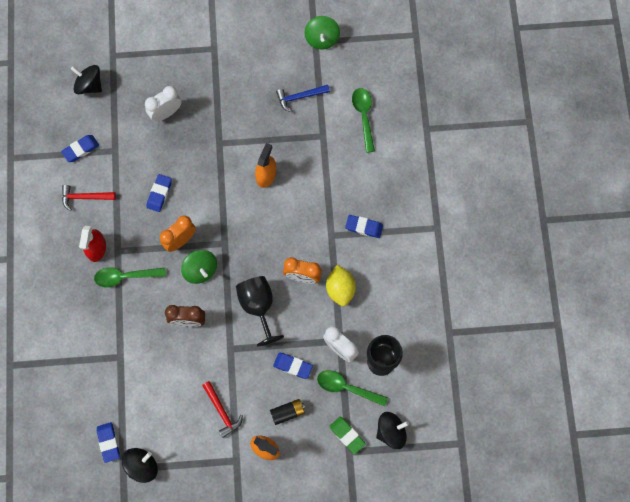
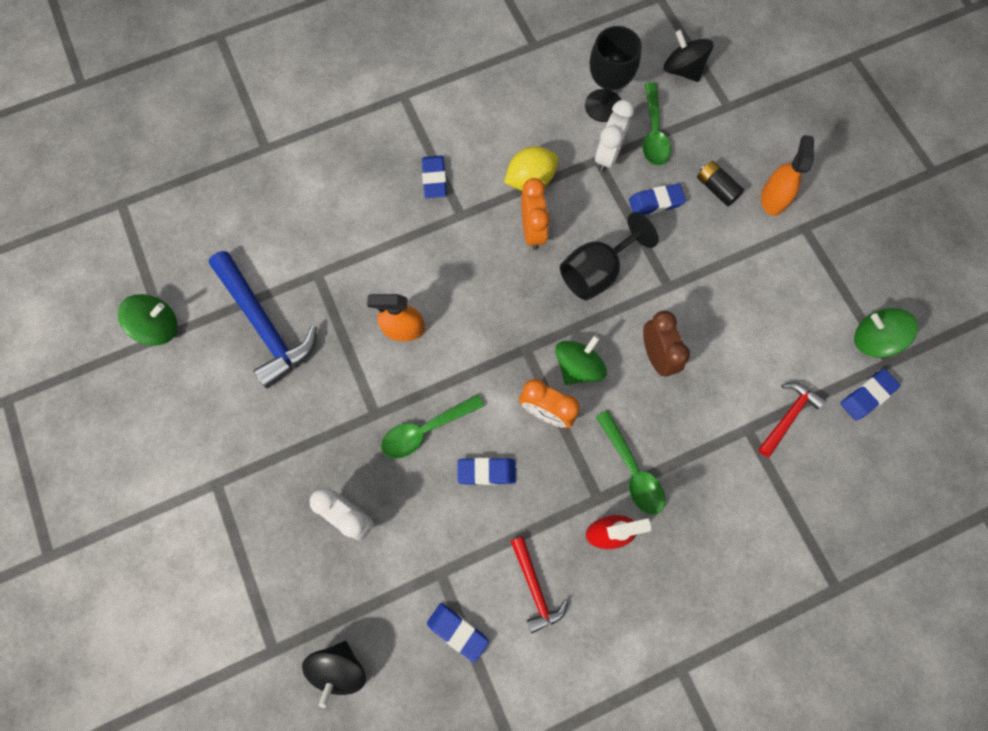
camera: 110 degrees left, 0 degrees up
(142, 466) = (872, 339): black spinning top -> green spinning top
(222, 411) = (754, 266): red hammer -> red hammer (788, 416)
(293, 366) = (655, 202): blue eraser -> blue eraser turned 75 degrees clockwise
(299, 97) = (265, 325): blue hammer -> blue hammer, size x1.80
(347, 435) = (710, 114): green eraser -> none
(363, 116) = (270, 230): green spoon -> green spoon (425, 430)

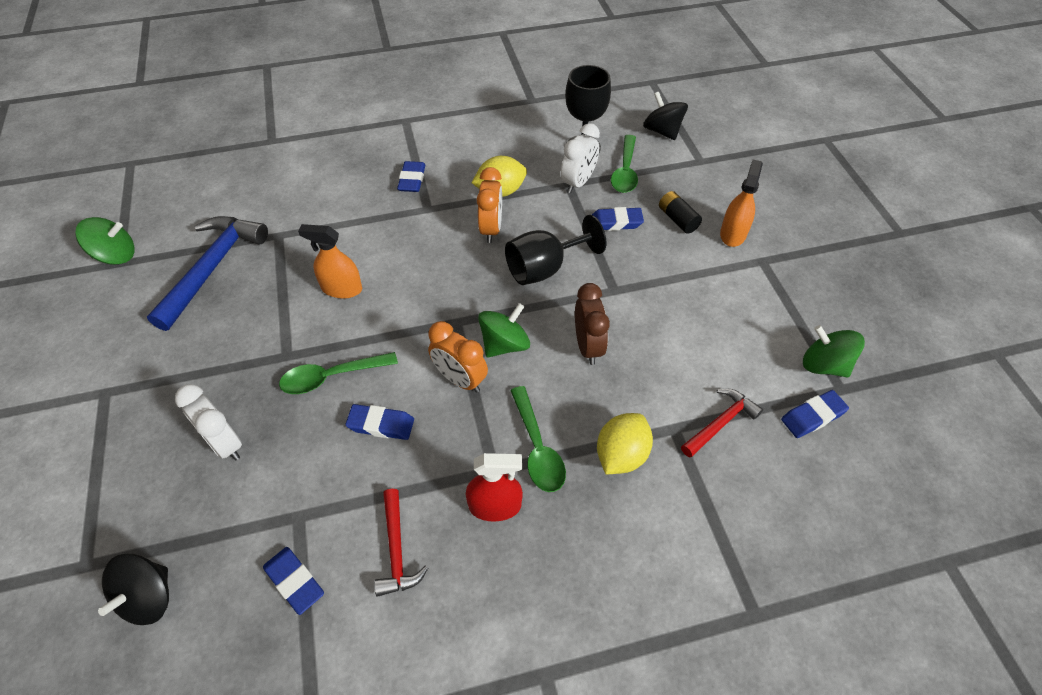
camera: 10 degrees right, 20 degrees down
(265, 325) = (212, 268): blue hammer -> blue hammer turned 135 degrees counterclockwise
(706, 464) = (621, 455): none -> yellow lemon

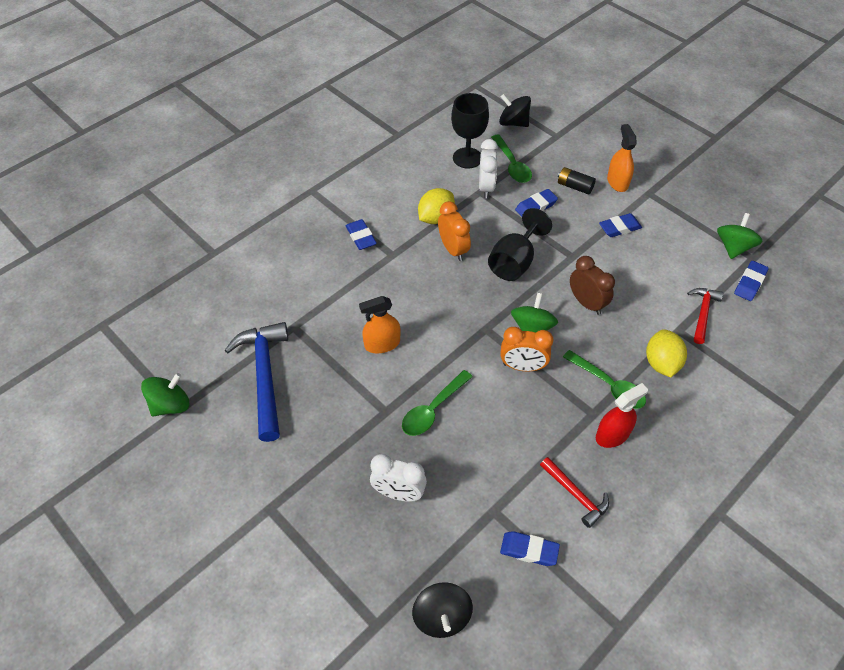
camera: 30 degrees left, 0 degrees up
(381, 425) = (496, 423): blue eraser -> blue eraser (619, 228)
(824, 365) = (733, 247): green spinning top -> green spinning top turned 105 degrees clockwise

